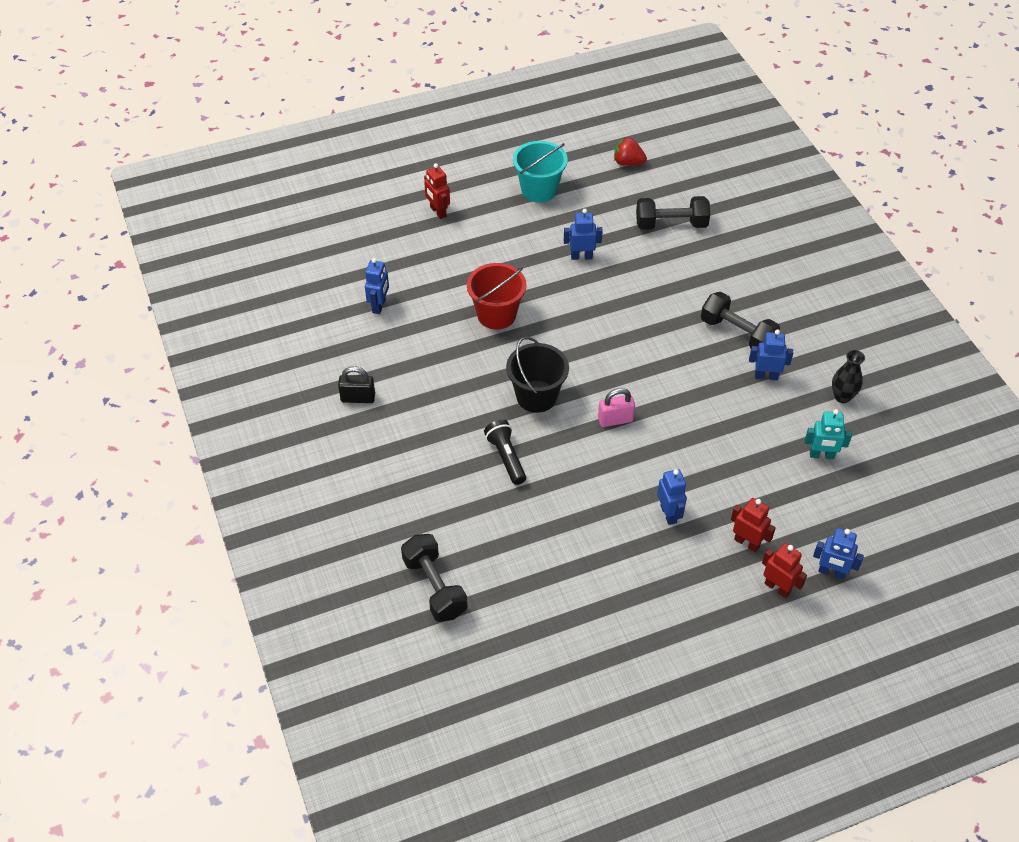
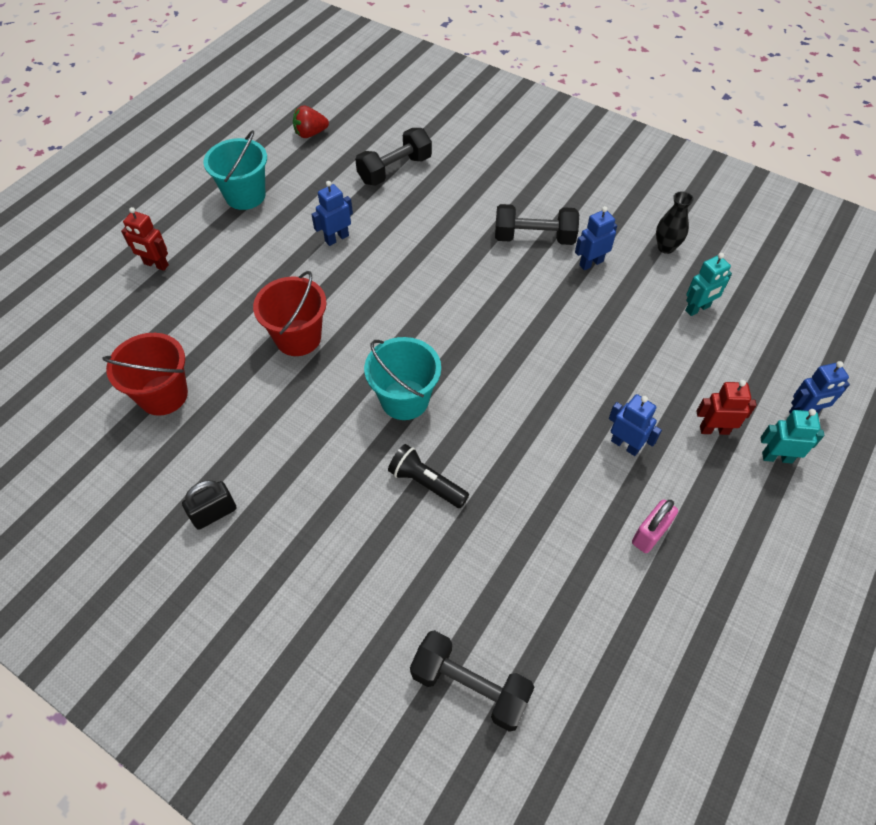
camera: 35 degrees left, 5 degrees up
(379, 306) = (163, 395): blue robot -> red bucket
(536, 396) = (404, 399): black bucket -> turquoise bucket
(615, 420) = (498, 379): pink padlock -> pink padlock (650, 534)
(777, 587) = (777, 457): red robot -> turquoise robot

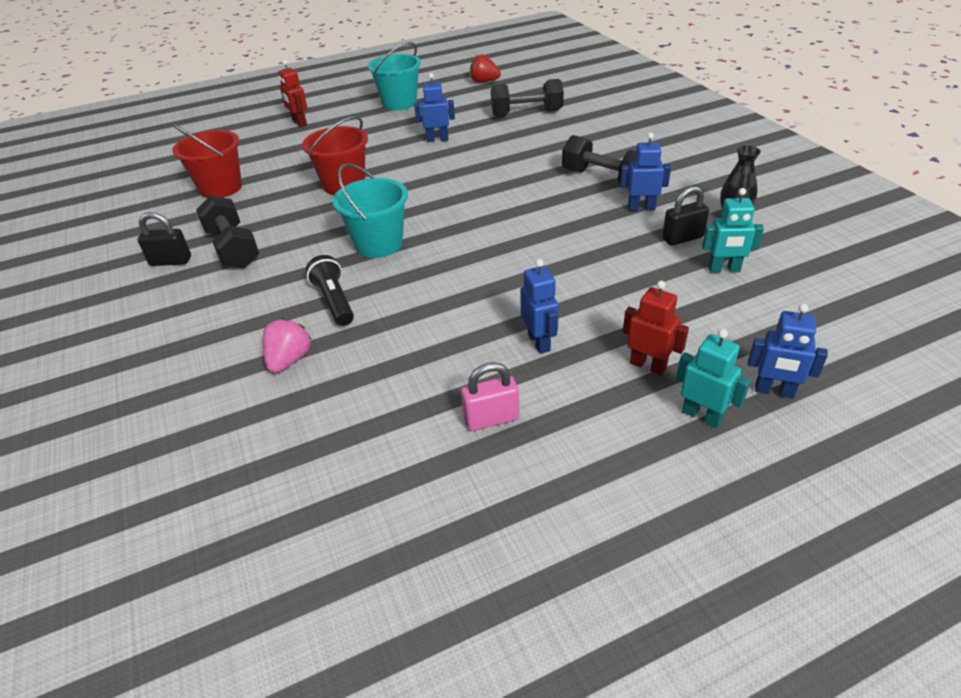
camera: 35 degrees right, 15 degrees down
(448, 563) = (289, 360): none -> pink strawberry
(470, 686) = (205, 453): black dumbbell -> black dumbbell (233, 248)
(646, 286) = (682, 238): none -> black padlock

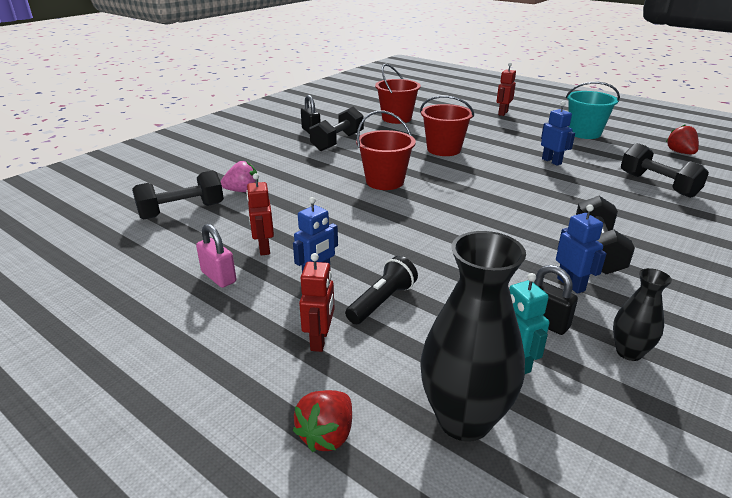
camera: 60 degrees right, 10 degrees down
(291, 430) = (182, 211): none -> black dumbbell
(334, 301) = (309, 186): black flashlight -> black flashlight (382, 301)
(379, 244) = (385, 181): turquoise bucket -> red bucket
(453, 369) = (264, 248): none -> red robot
(702, 416) = (267, 387): turquoise robot -> none
(774, 391) = (327, 435): blue robot -> red strawberry
(777, 314) = (464, 419): none -> black vase

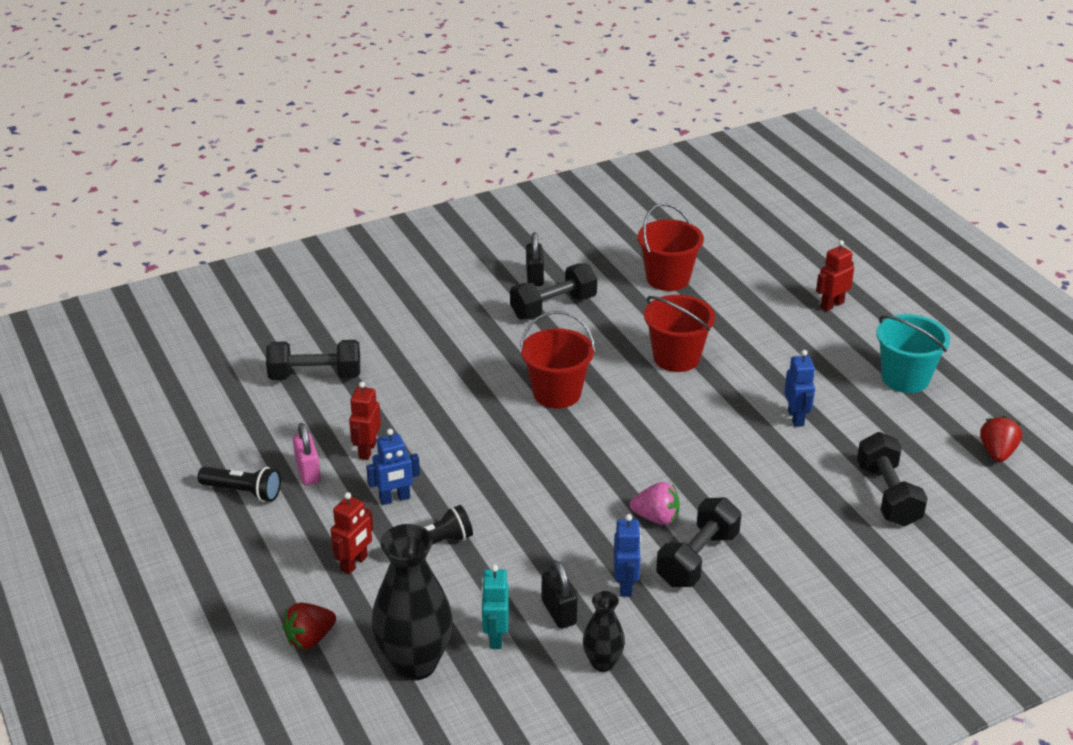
camera: 25 degrees right, 5 degrees up
(159, 310) = (243, 492): none -> black flashlight
(243, 191) = (391, 364): pink strawberry -> pink strawberry (656, 518)

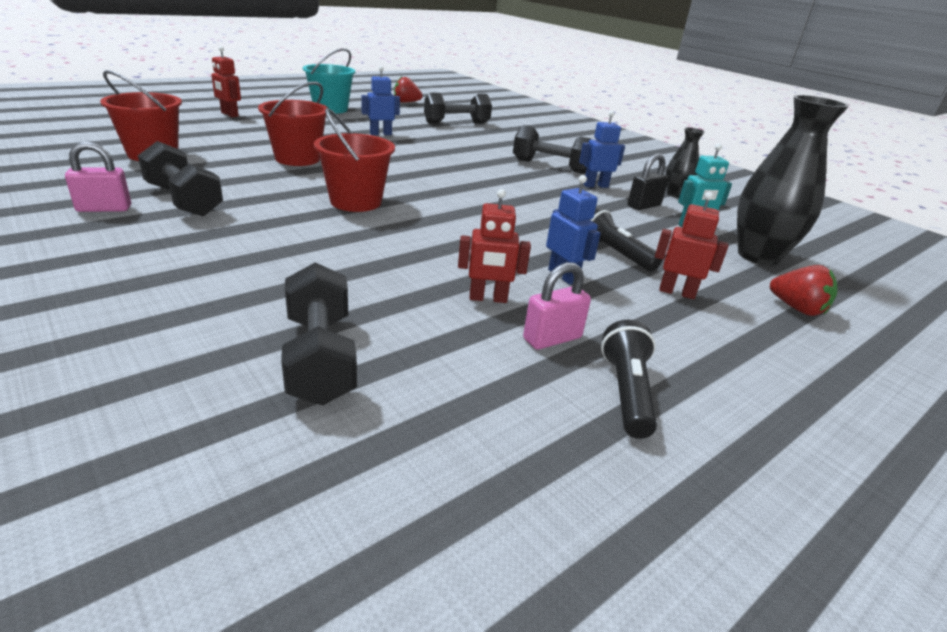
camera: 105 degrees left, 5 degrees down
(534, 277) = (104, 208): black padlock -> pink padlock
(656, 518) = (516, 174): pink strawberry -> none

